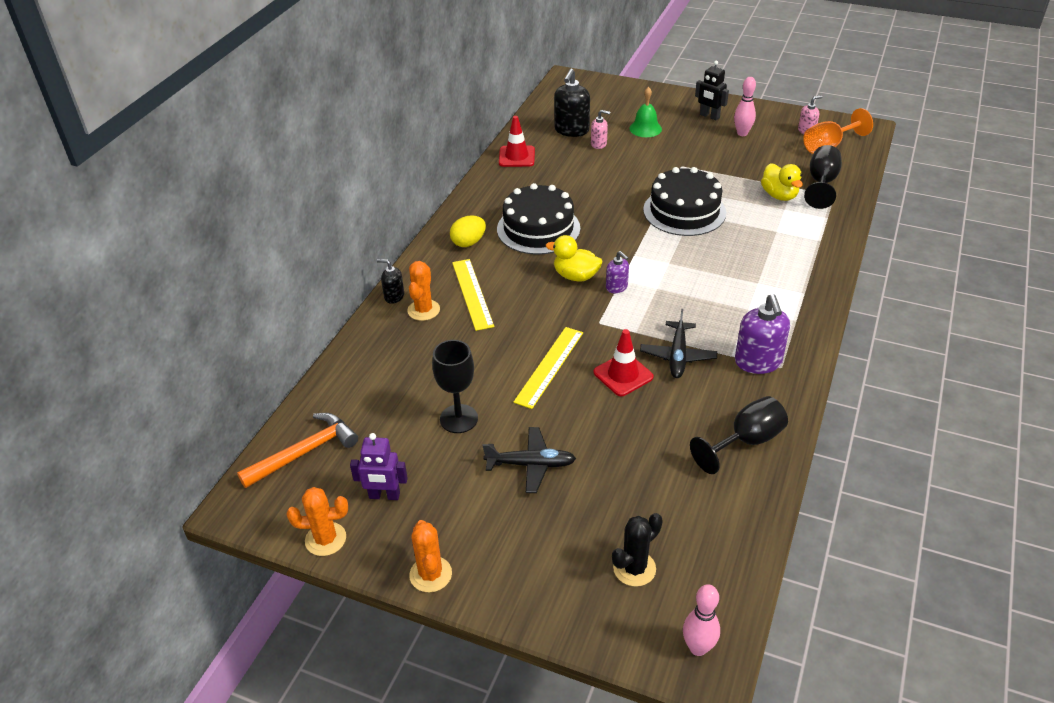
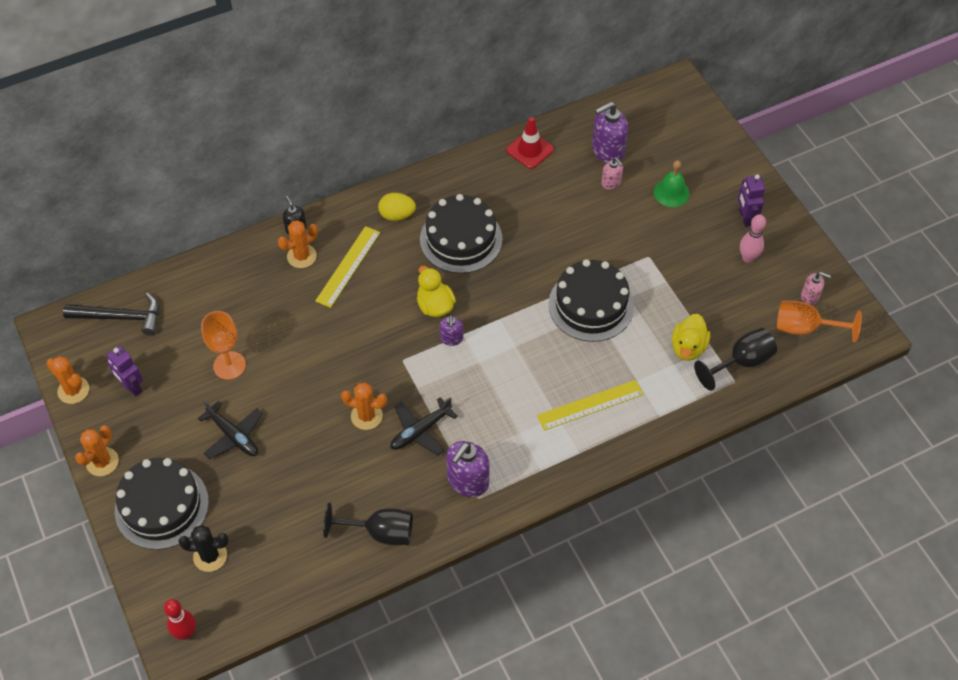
camera: 40 degrees right, 15 degrees up
(304, 452) = (120, 317): orange hammer -> black hammer
(459, 419) = (229, 365): black goblet -> orange goblet
(536, 565) = (161, 506): none -> black cake
(549, 366) = (328, 370): yellow ruler -> yellow ruler (590, 405)
(571, 130) = (607, 151): black soap dispenser -> purple soap dispenser
(623, 375) = (366, 416): red traffic cone -> orange cactus
(698, 648) = (186, 633): pink bowling pin -> red bowling pin
(709, 116) = (745, 217): black robot -> purple robot

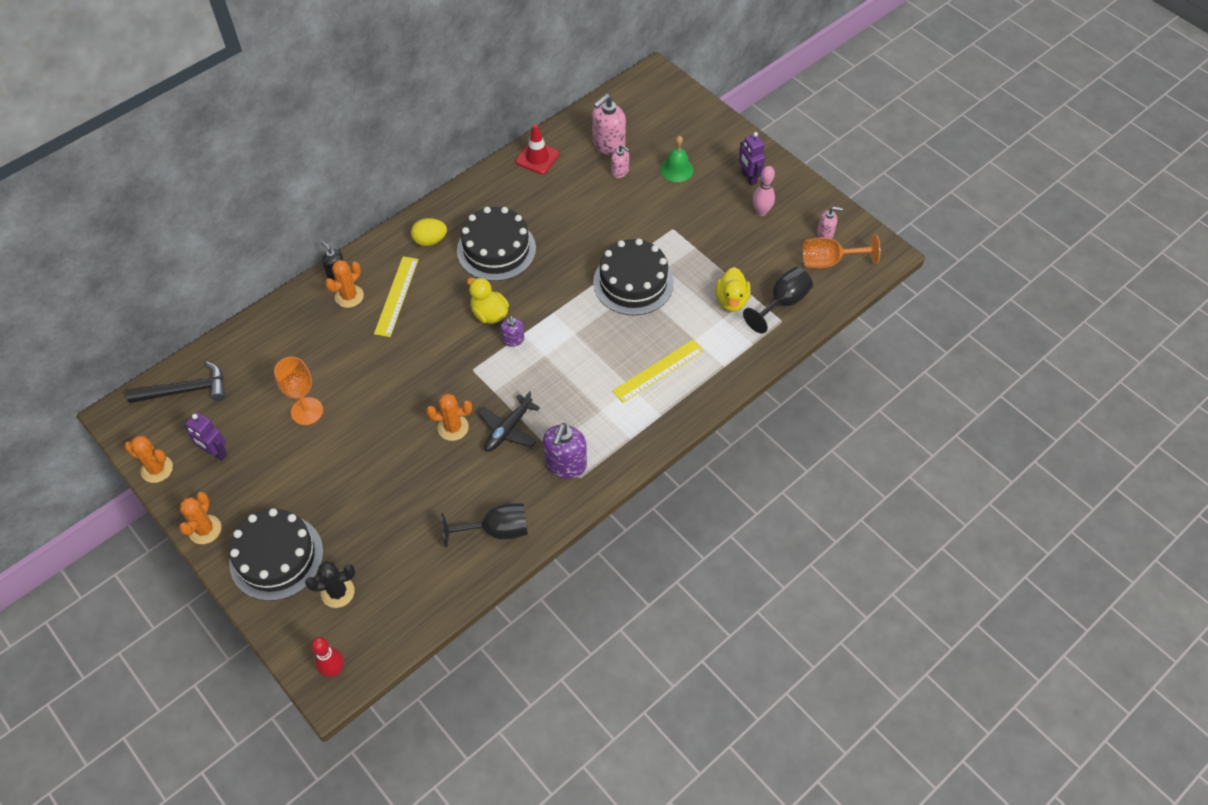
camera: 15 degrees left, 0 degrees up
(233, 436) = (329, 475): black plane -> none
(607, 151) = (608, 144): purple soap dispenser -> pink soap dispenser

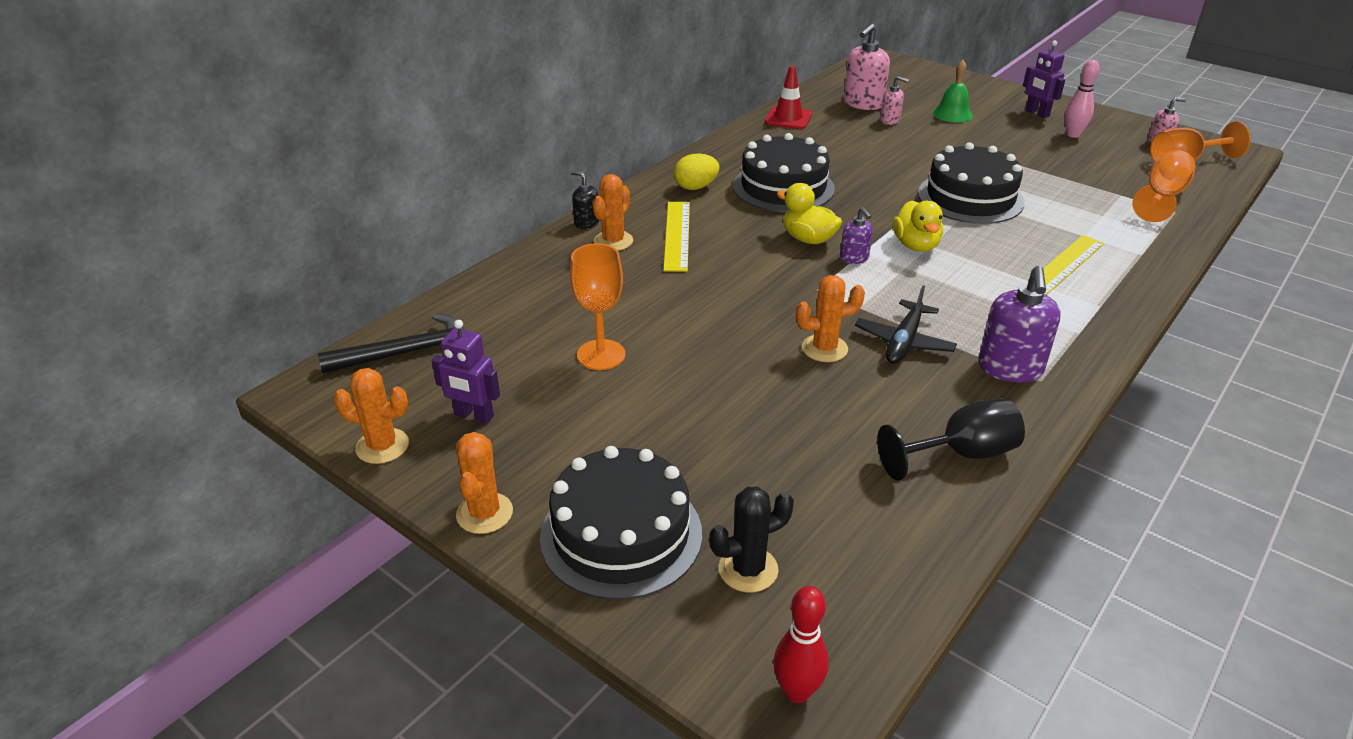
camera: 10 degrees left, 20 degrees down
(731, 300) = (1100, 201): yellow duck -> yellow duck (916, 245)
(782, 303) = (1162, 197): black goblet -> orange goblet

